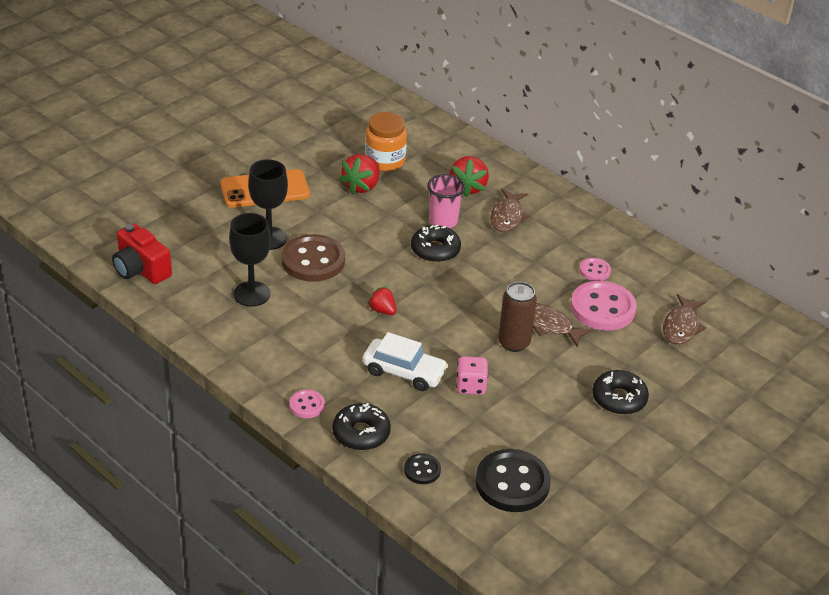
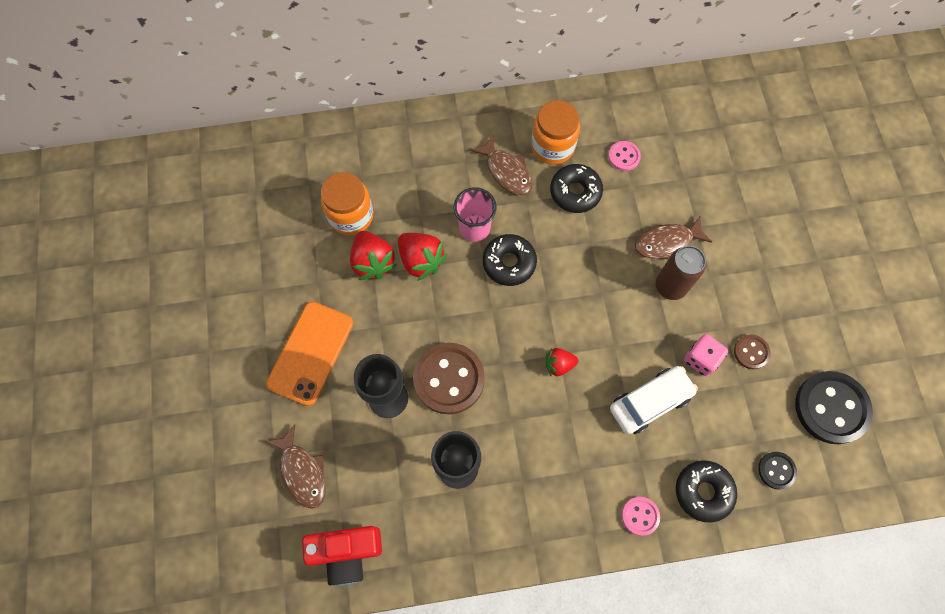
camera: 50 degrees left, 30 degrees up
(468, 187) = (443, 174): red strawberry -> red strawberry (421, 260)
(508, 413) = (751, 352): none -> brown button
(556, 230) = (552, 146): none -> orange jar
(602, 308) = (673, 186): pink button -> none
(619, 398) = (785, 255): black donut -> black donut (575, 192)
(681, 326) = (732, 145): brown fish -> brown fish (302, 472)

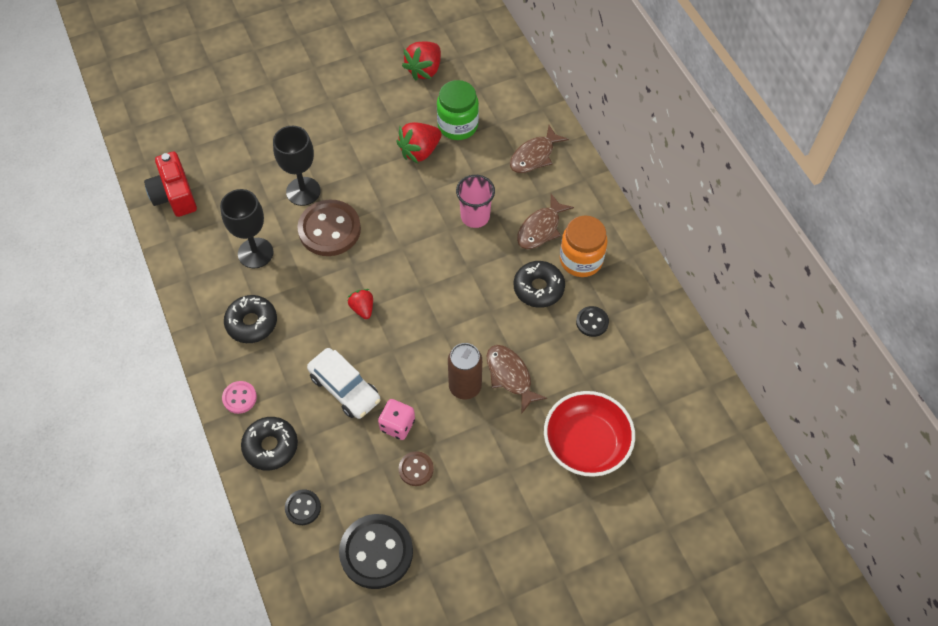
camera: 75 degrees right, 10 degrees down
(302, 472) = (231, 151): brown fish -> brown fish (534, 156)
(310, 353) = (328, 131): orange phone -> none
(351, 216) = (458, 125): orange jar -> green jar
(421, 260) = (431, 185): red strawberry -> red strawberry (424, 70)
(509, 263) = (449, 250): black donut -> black donut (252, 323)
(624, 157) = (592, 322): pink button -> black button
(748, 197) = (586, 443): none -> red bowl

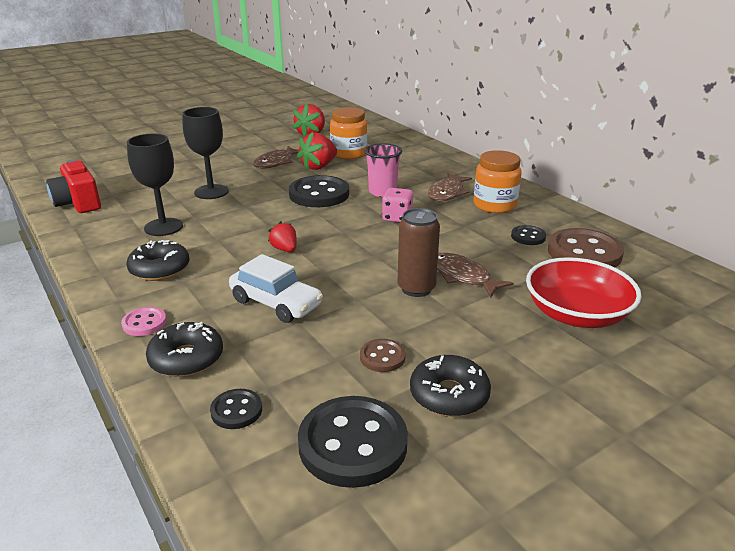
camera: 10 degrees left, 30 degrees down
(329, 229) = (241, 209): brown button -> brown button (584, 253)
(397, 425) = (347, 324): pink dice -> pink dice (397, 218)
(410, 212) = (319, 194): none -> black button
(458, 125) = (348, 154): green jar -> orange jar
(534, 156) = (422, 162): brown fish -> brown fish (276, 162)
(538, 288) = (463, 223): black donut -> black donut (449, 395)

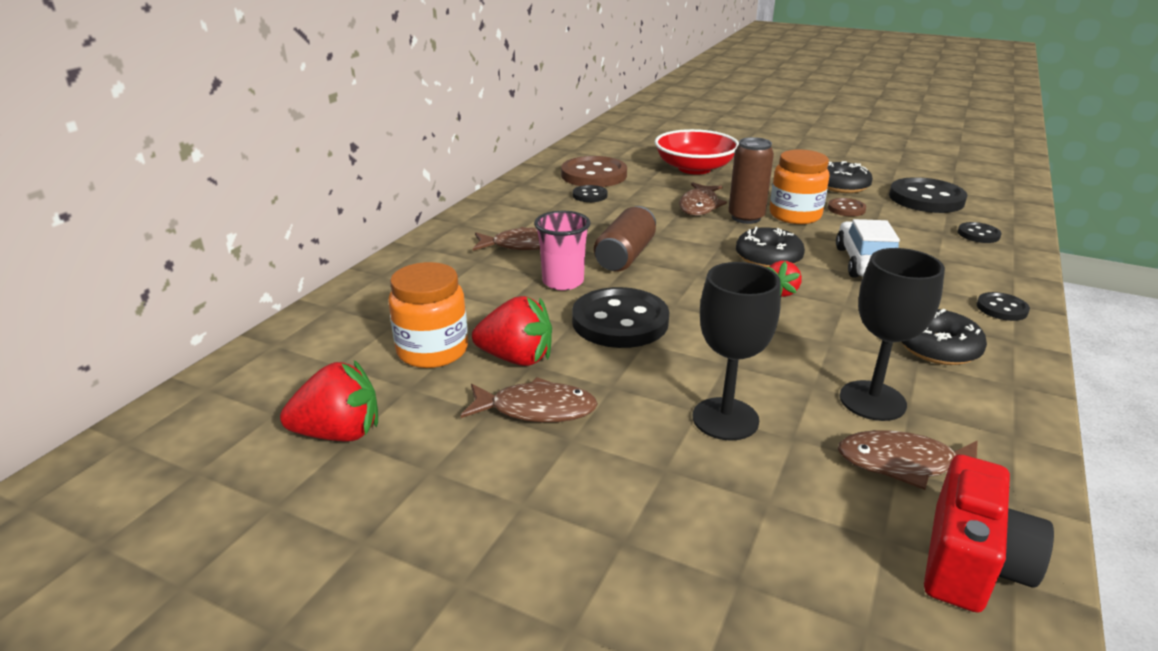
camera: 120 degrees left, 0 degrees up
(126, 214) = (904, 464): none -> brown fish
(144, 323) = (1001, 308): pink button -> black button
(186, 358) = (986, 270): black donut -> black donut (768, 258)
(397, 218) = (625, 256): pink dice -> brown can
(494, 205) = (532, 218): orange jar -> orange jar (795, 215)

